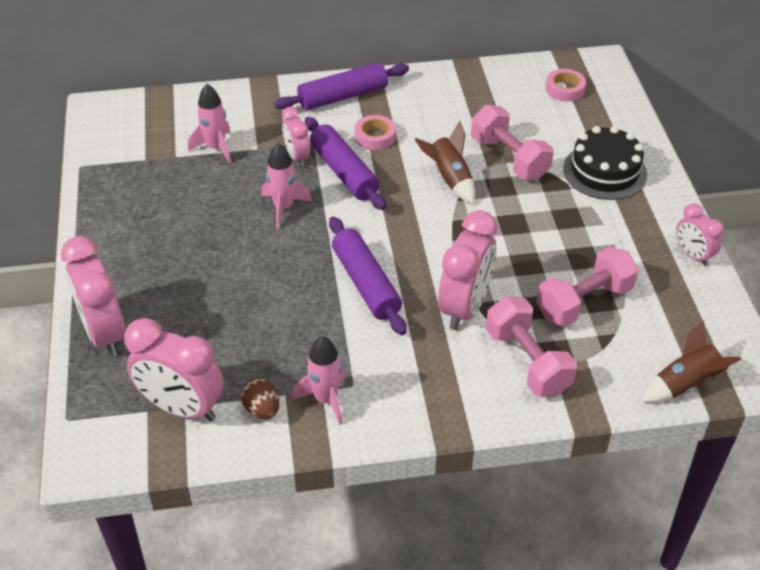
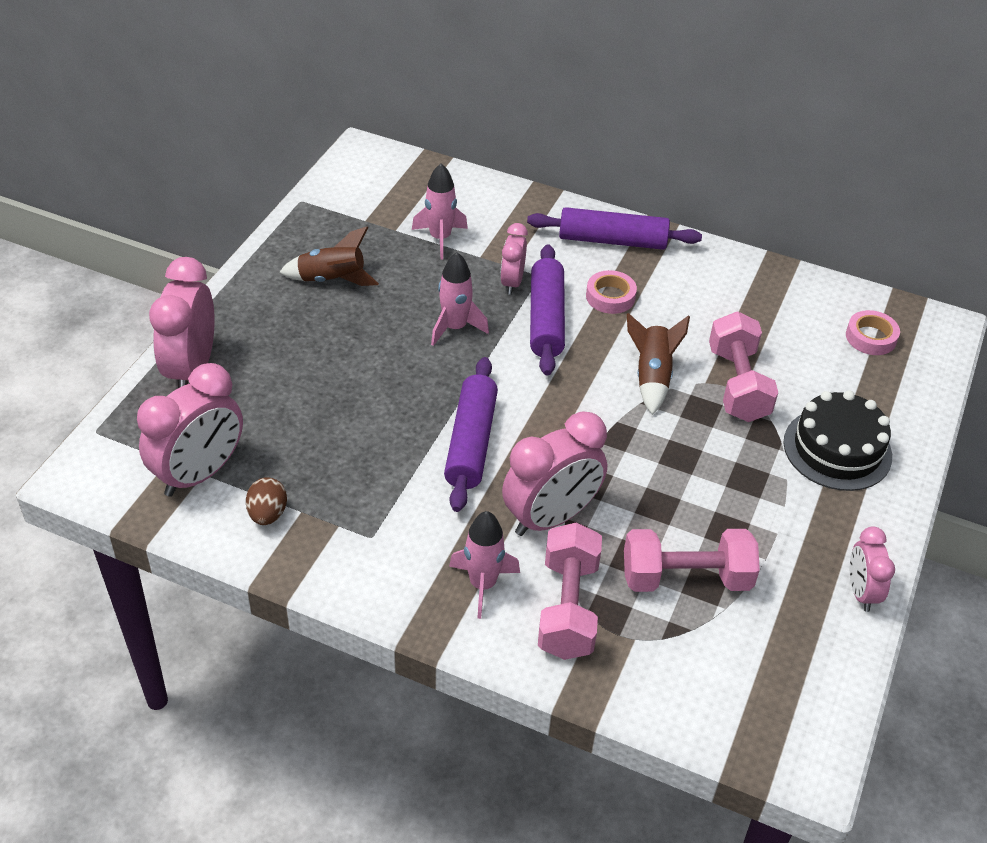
camera: 30 degrees right, 0 degrees up
(182, 408) = (199, 474): pink clock -> pink clock turned 105 degrees counterclockwise
(326, 399) = (334, 536): pink rocket -> pink rocket (482, 584)
(684, 384) = (722, 726): brown rocket -> brown rocket (332, 280)

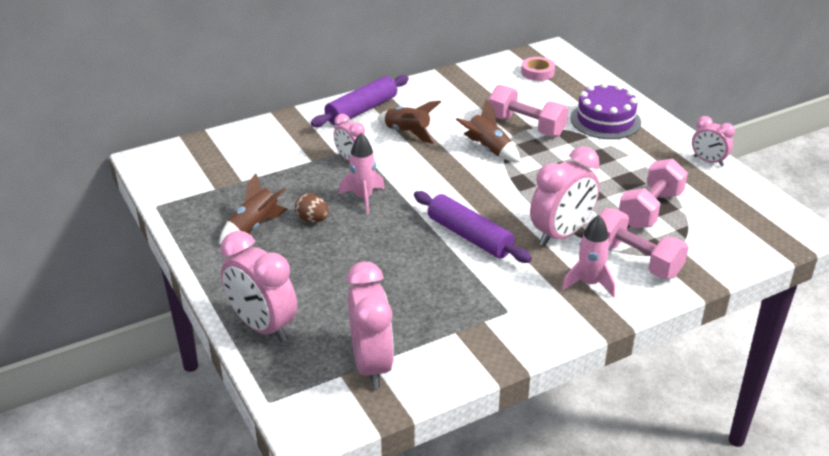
camera: 50 degrees left, 10 degrees down
(267, 514) = (442, 348): brown egg -> brown egg (312, 220)
(440, 238) = (274, 167): pink rocket -> none
(546, 319) = (398, 162): purple rolling pin -> none
(551, 517) = (561, 234): pink clock -> pink clock turned 45 degrees clockwise
(610, 297) = (407, 132): pink tape -> brown rocket
(837, 449) = (605, 120): black cake -> purple cake

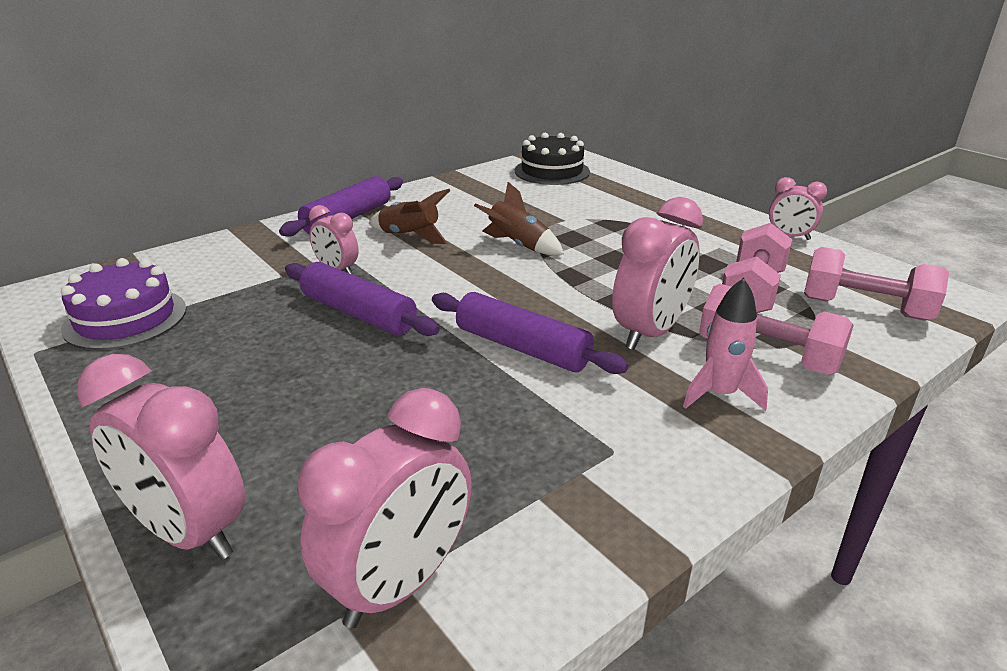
camera: 10 degrees left, 5 degrees down
(254, 227) = (190, 366): brown rocket -> none
(312, 220) = (283, 348): brown egg -> none
(363, 198) = (359, 313): pink rocket -> purple rolling pin
(371, 365) = (399, 584): pink clock -> pink clock turned 60 degrees clockwise
(526, 126) = (557, 219): pink dumbbell -> pink dumbbell (865, 309)
(537, 72) = (552, 171): pink tape -> black cake
(605, 120) = (648, 207): purple cake -> purple cake (125, 318)

